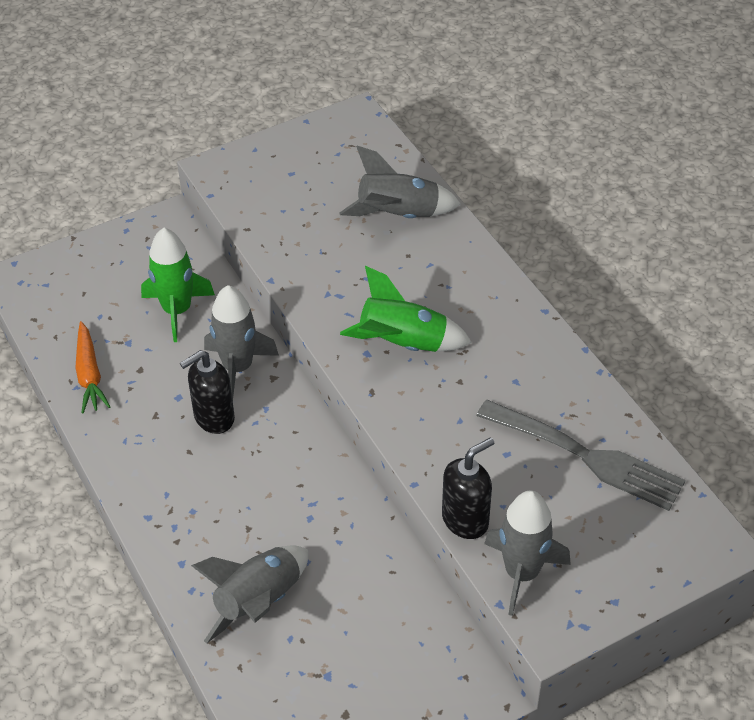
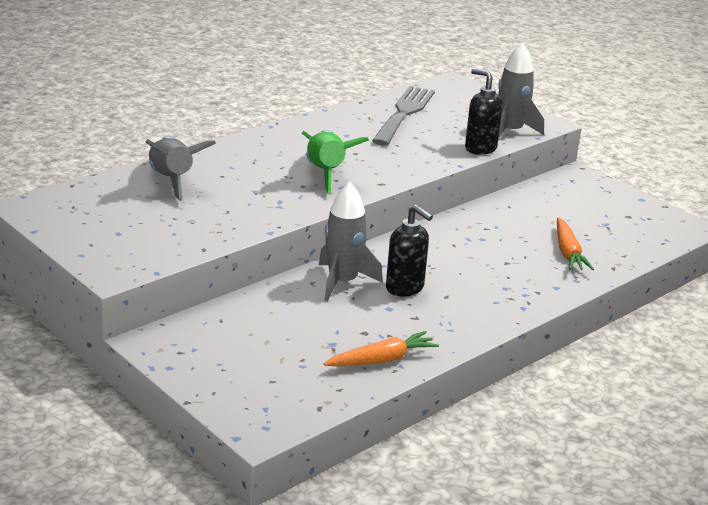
camera: 105 degrees left, 20 degrees down
(177, 310) = (281, 321): green rocket -> none
(259, 602) = (568, 252): grey rocket -> orange carrot

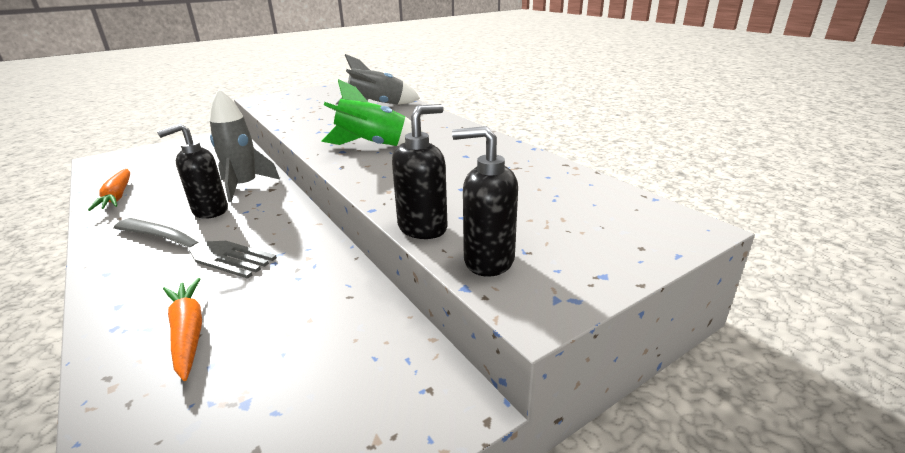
camera: 100 degrees right, 0 degrees up
(404, 114) = (536, 185): grey fork -> grey fork (194, 247)
(510, 131) = (488, 260): grey rocket -> black soap dispenser
(568, 252) = (188, 333): orange carrot -> orange carrot turned 60 degrees clockwise

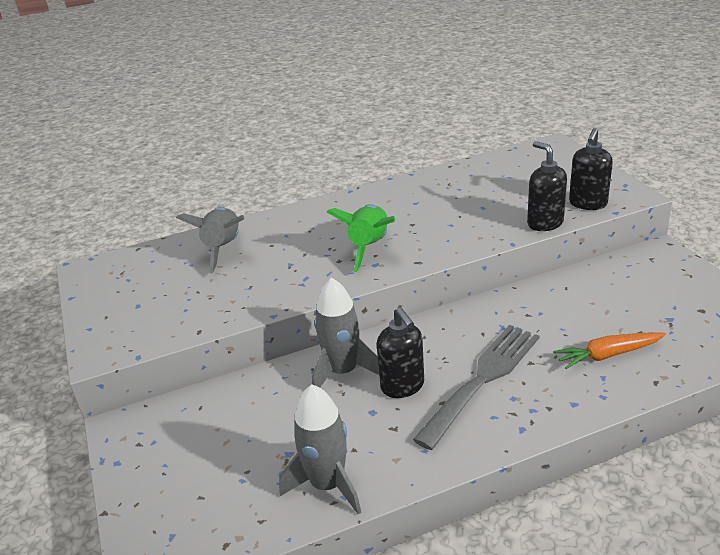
camera: 75 degrees left, 5 degrees up
(117, 196) = (327, 484): orange carrot -> grey rocket

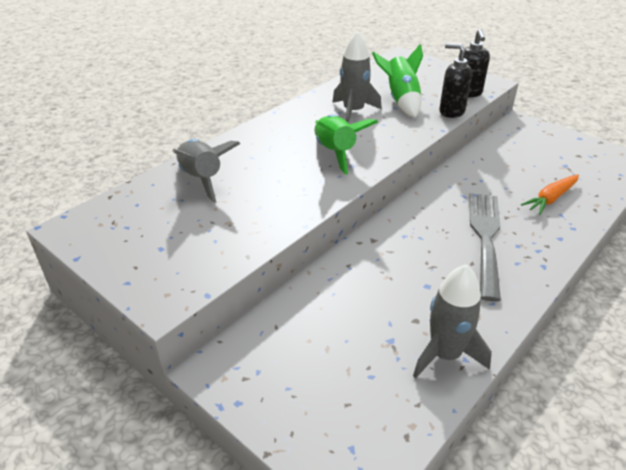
camera: 30 degrees left, 5 degrees up
(343, 371) = (375, 261): grey rocket -> grey rocket (353, 112)
(402, 386) = (432, 259): black soap dispenser -> none
(497, 200) = (401, 100): none -> green rocket

